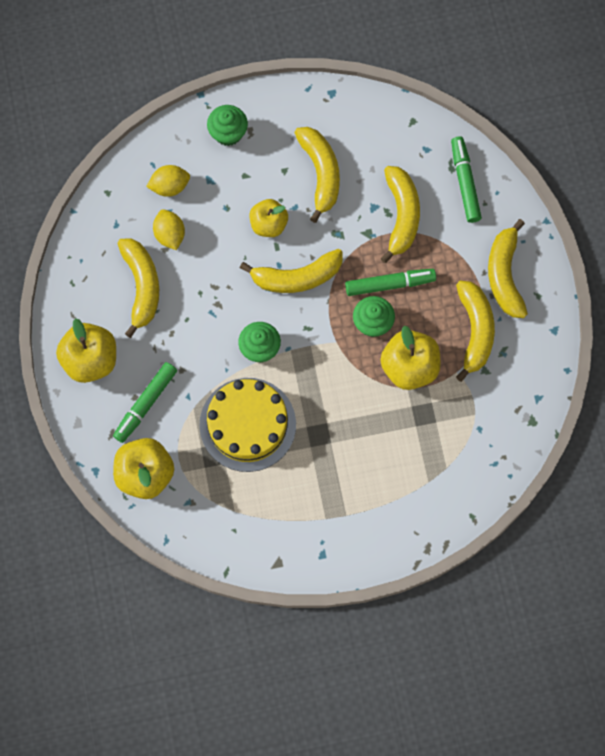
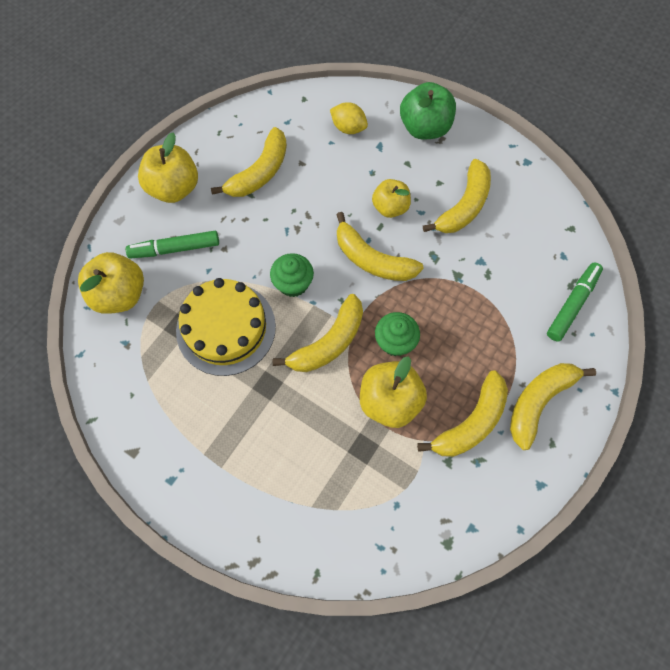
camera: 45 degrees right, 5 degrees down
(170, 234) = (315, 157): yellow lemon -> none
(228, 133) = (424, 128): green cupcake -> green apple
(390, 284) = (437, 325): green marker -> none
(401, 215) = (497, 285): yellow banana -> yellow banana (329, 342)

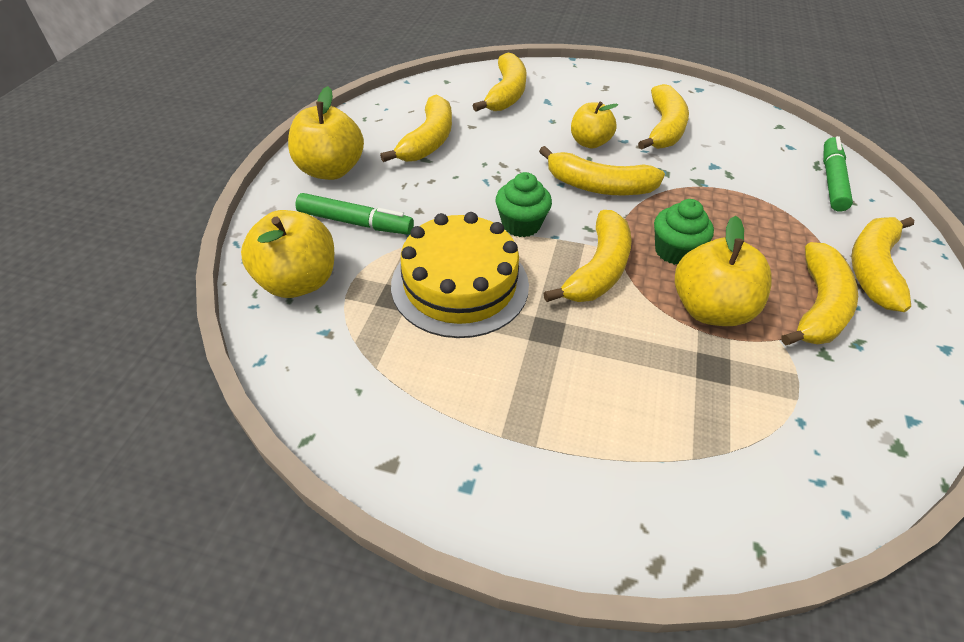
camera: 20 degrees left, 20 degrees down
(175, 249) = (355, 222): green marker -> green marker turned 135 degrees counterclockwise
(348, 128) = (506, 93): yellow lemon -> yellow banana
(424, 128) = (584, 82): green apple -> none

